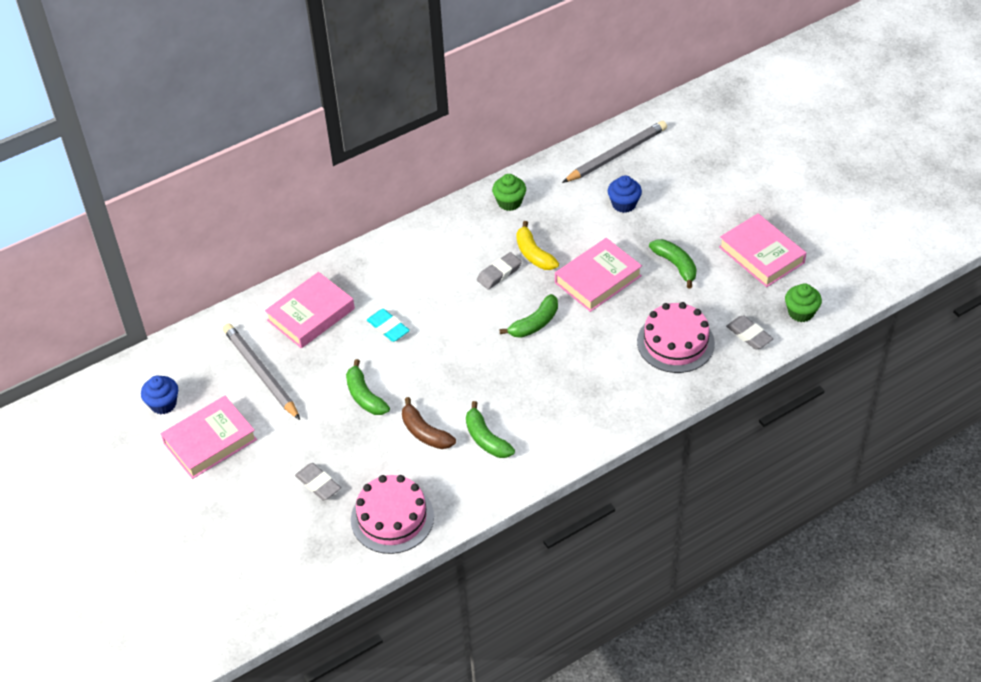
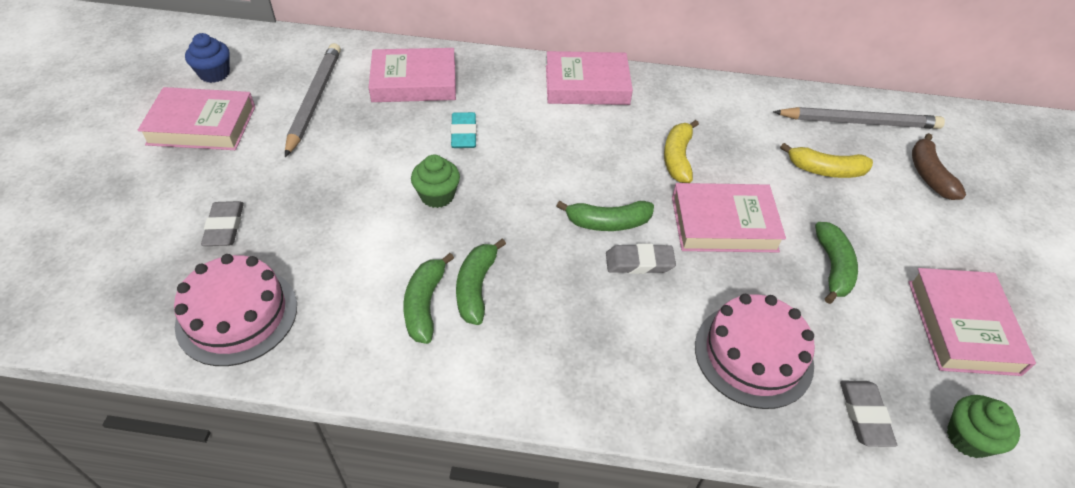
camera: 35 degrees right, 0 degrees up
(364, 396) = (368, 178): green banana -> green banana (476, 287)
(425, 432) = (376, 251): brown banana -> brown banana (929, 175)
(427, 239) = (587, 85): none -> pink book
(499, 273) = (623, 153): grey eraser -> grey eraser (639, 262)
(509, 202) = (701, 100): green cupcake -> green cupcake (437, 195)
(624, 204) = (825, 170): blue cupcake -> yellow banana

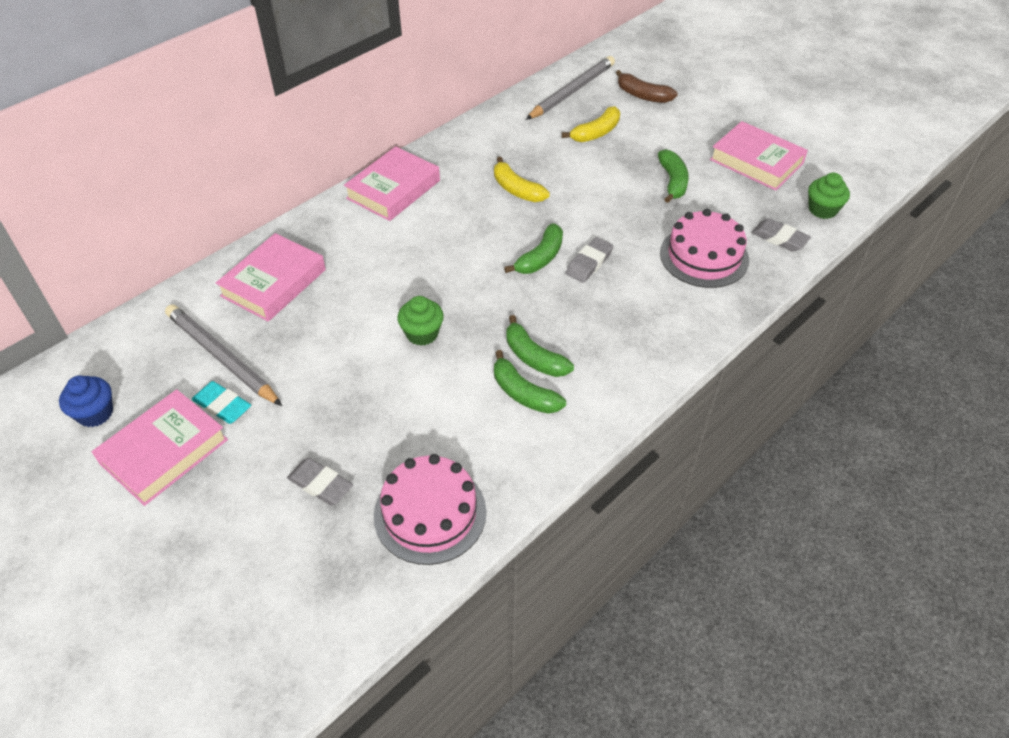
camera: 50 degrees left, 0 degrees up
(464, 134) = (371, 285): turquoise eraser -> turquoise eraser (222, 405)
(724, 224) = (595, 205): pink book -> none
(833, 267) = (672, 182): green banana -> green banana turned 45 degrees clockwise

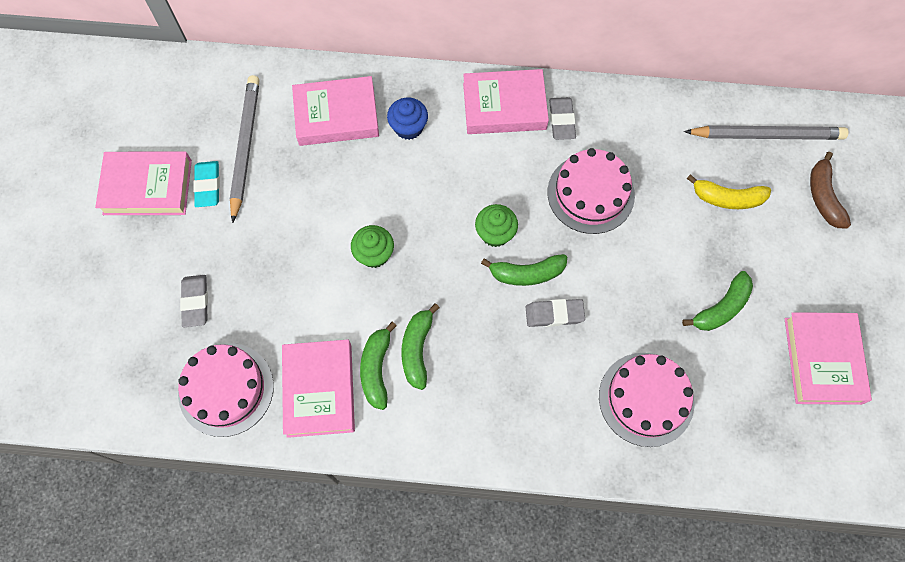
camera: 50 degrees right, 20 degrees up
(95, 413) = (143, 119): blue cupcake -> blue cupcake (408, 127)
(502, 443) = (319, 390): none -> pink book
(516, 189) = (590, 193): yellow banana -> pink cake
(779, 238) = (729, 447): grey eraser -> grey eraser (561, 120)
(822, 210) = (807, 462): green cupcake -> green cupcake (495, 233)

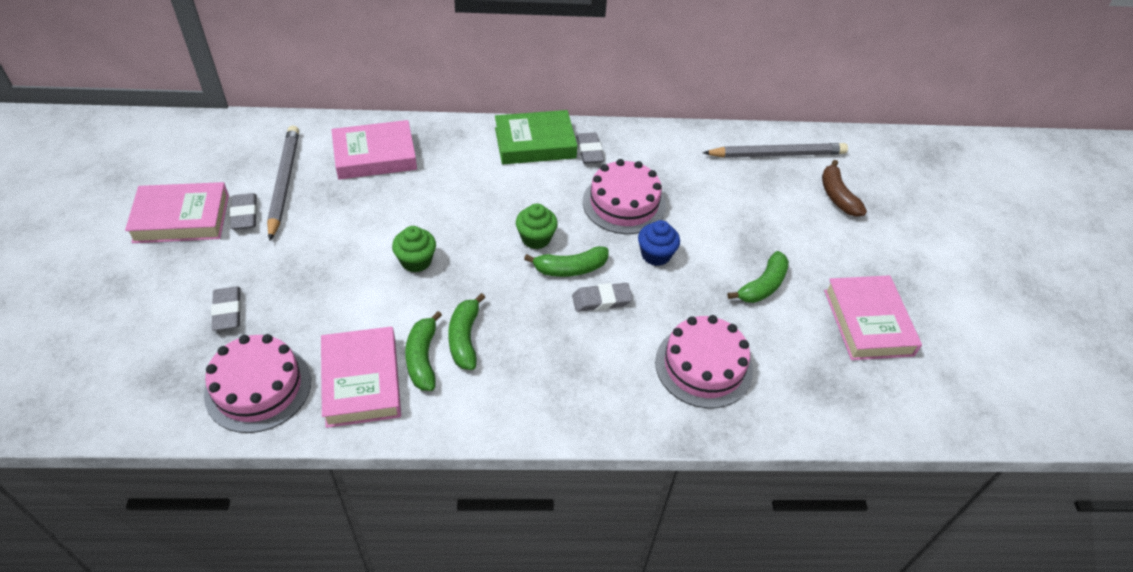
camera: 10 degrees left, 20 degrees down
(208, 186) = (245, 214): turquoise eraser -> grey eraser
(408, 127) = (445, 162): blue cupcake -> blue cupcake (655, 255)
(504, 106) = (535, 143): pink book -> green book
(727, 198) = (751, 201): yellow banana -> none

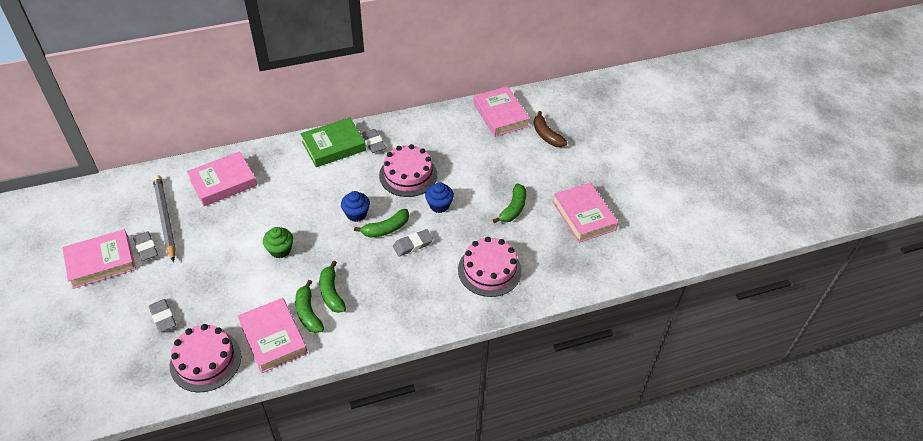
camera: 15 degrees left, 0 degrees up
(536, 238) = (356, 214): green cupcake -> blue cupcake
(777, 154) = (500, 115): grey pencil -> pink book

